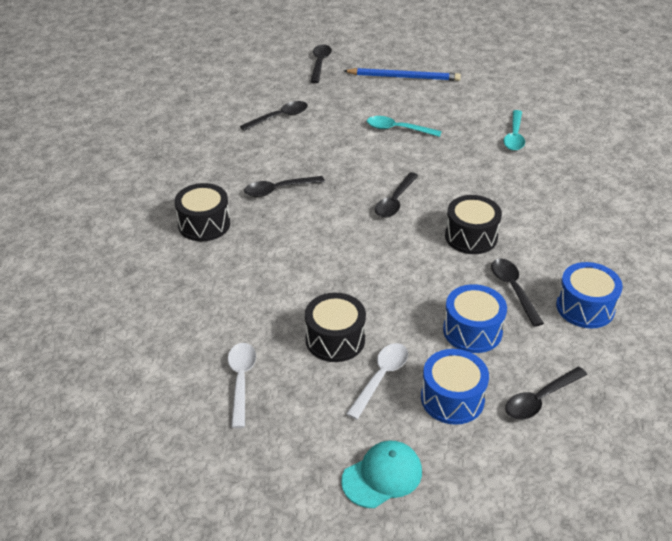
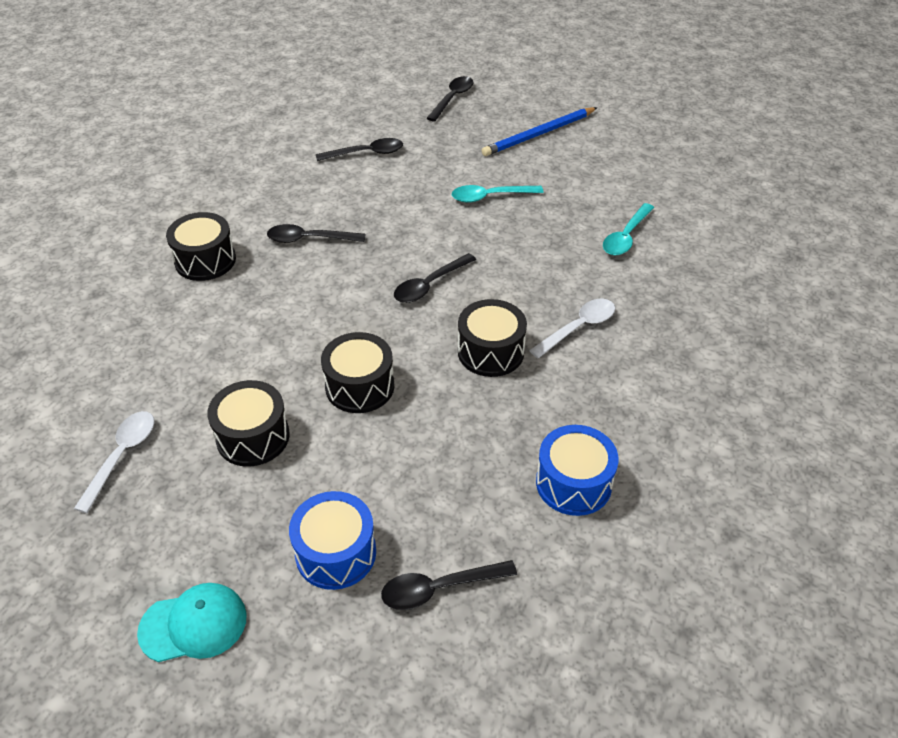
camera: 20 degrees right, 5 degrees up
(381, 377) = (272, 500): white spoon -> white spoon (578, 328)
(391, 284) = (360, 386): none -> black drum
(397, 129) = (490, 197): turquoise spoon -> turquoise spoon turned 45 degrees counterclockwise
(404, 77) = (538, 134): blue pencil -> blue pencil turned 120 degrees clockwise
(472, 331) = (415, 473): blue drum -> none
(513, 289) = (498, 434): black spoon -> none

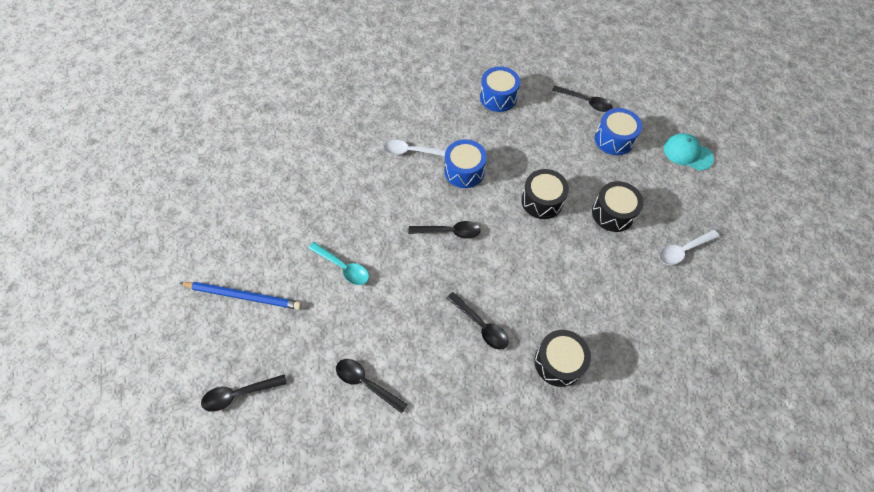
camera: 135 degrees left, 15 degrees up
(490, 352) = (464, 171): black drum -> blue drum
(626, 237) = (318, 178): turquoise spoon -> none

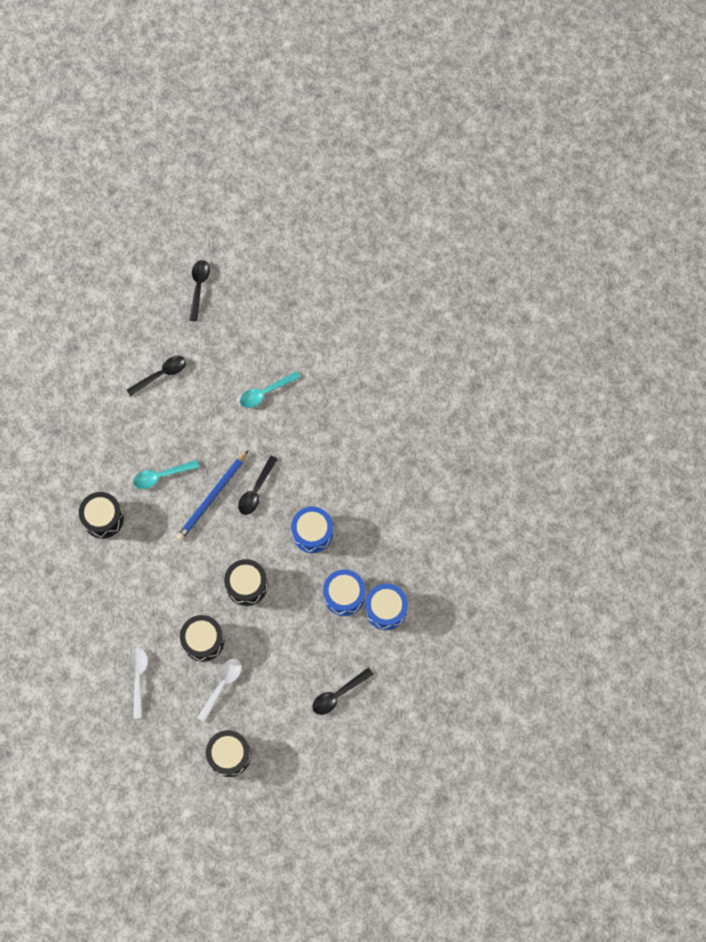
camera: 115 degrees right, 10 degrees up
(244, 296) = (277, 310): blue pencil -> blue pencil (212, 497)
(411, 151) = (358, 495): white spoon -> white spoon (222, 685)
(481, 325) = (161, 476): black spoon -> turquoise spoon
(614, 139) = (280, 694): blue drum -> blue drum (344, 595)
(687, 153) = (229, 755): turquoise cap -> black drum

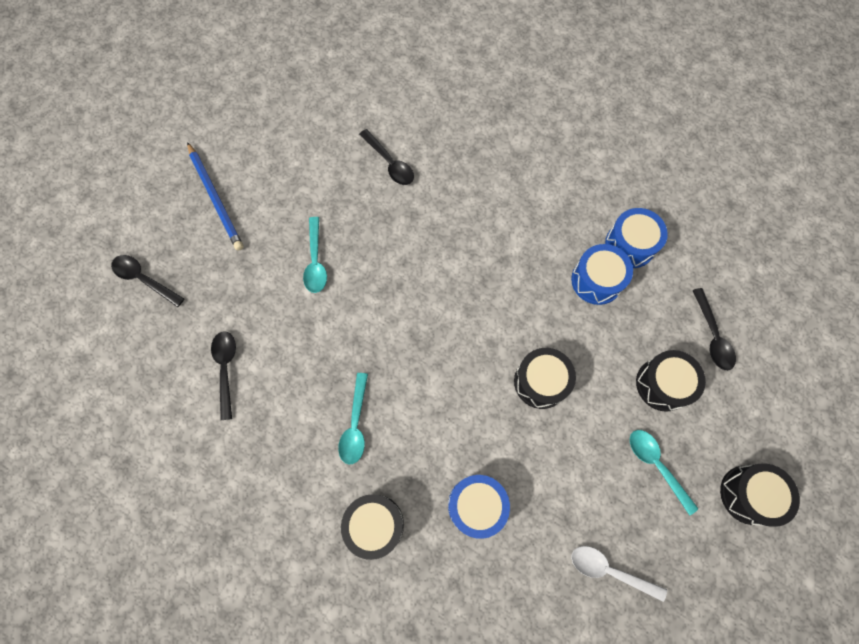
camera: 65 degrees left, 0 degrees up
(203, 641) = (590, 464): black drum -> black drum (663, 384)
(212, 497) = (412, 375): blue pencil -> blue pencil (216, 198)
(222, 685) = (656, 465): white spoon -> turquoise spoon
(256, 490) = (428, 322): black spoon -> black spoon (390, 163)
(312, 533) = (508, 282): blue drum -> blue drum (476, 505)

